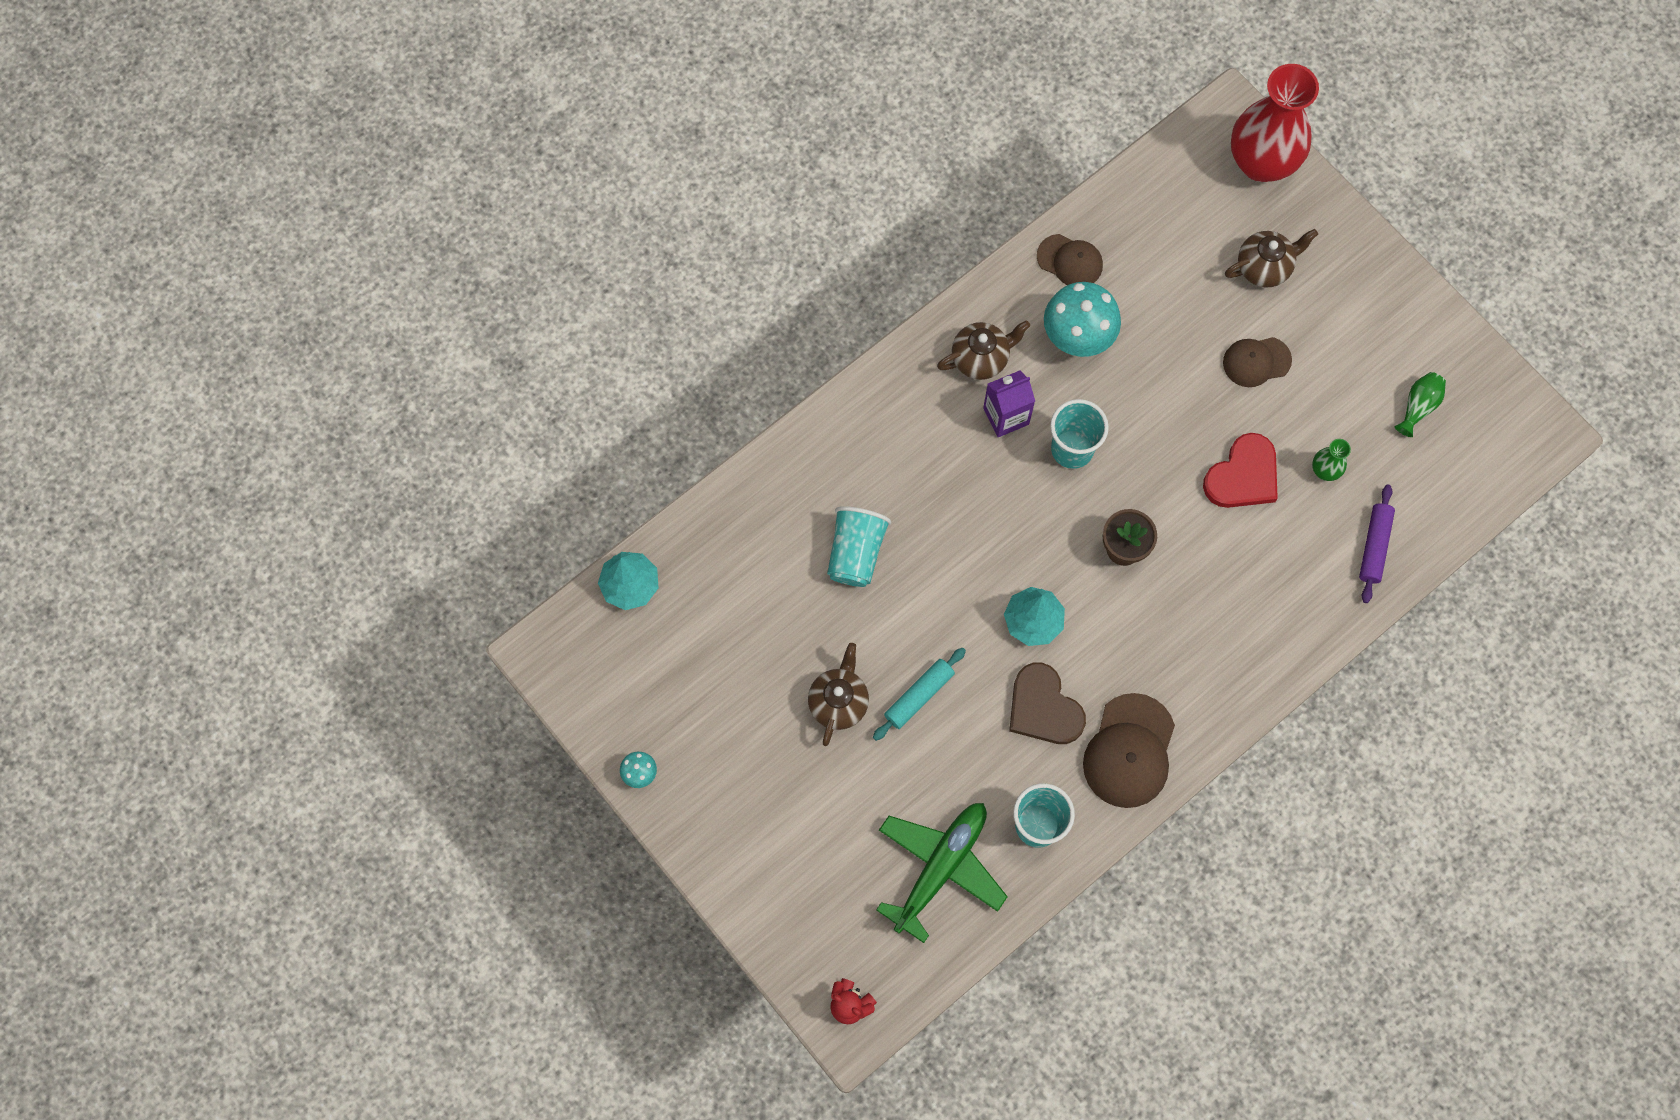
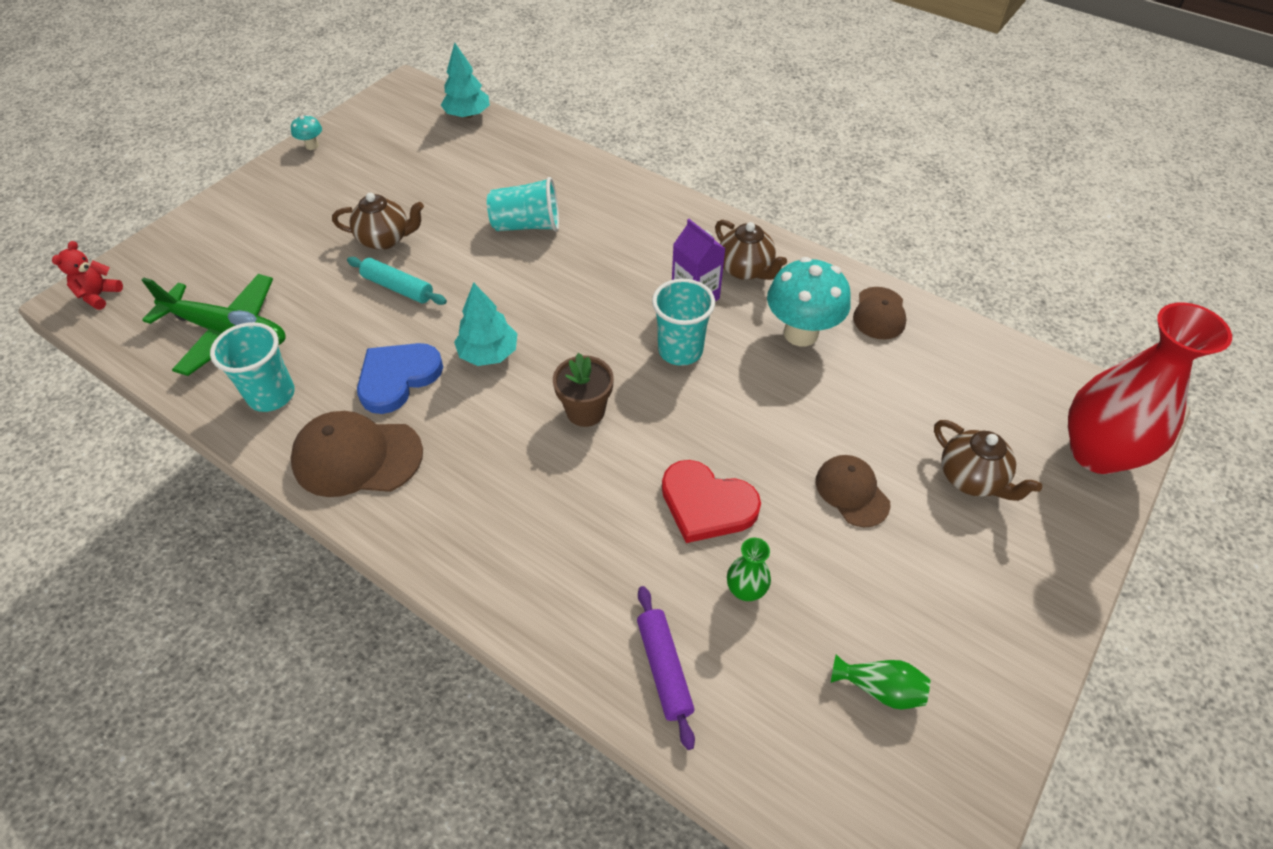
camera: 75 degrees right, 20 degrees down
(1043, 708) = (397, 378): brown heart -> blue heart
(1374, 546) = (664, 668): purple rolling pin -> purple rolling pin turned 75 degrees clockwise

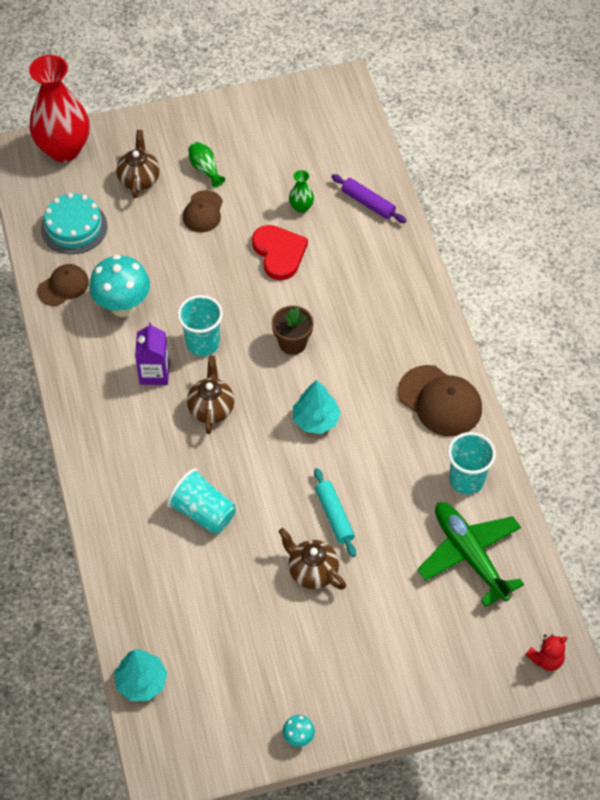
camera: 140 degrees left, 5 degrees up
(397, 378) = (383, 440): blue heart -> none
(664, 668) = (368, 203): purple rolling pin -> purple rolling pin turned 75 degrees counterclockwise
(745, 270) = (102, 370): brown teapot -> brown teapot (211, 408)
(880, 688) = (286, 140): green vase -> green vase (205, 169)
(954, 374) = (74, 227): none -> turquoise cake

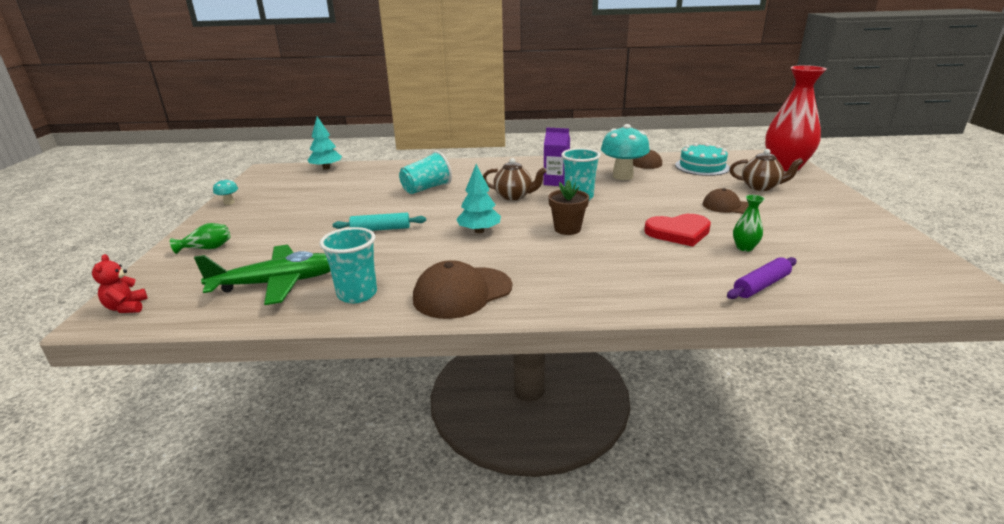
camera: 105 degrees right, 30 degrees down
(205, 169) = (784, 210): green vase -> green vase (207, 248)
(312, 571) = (342, 217): brown teapot -> none

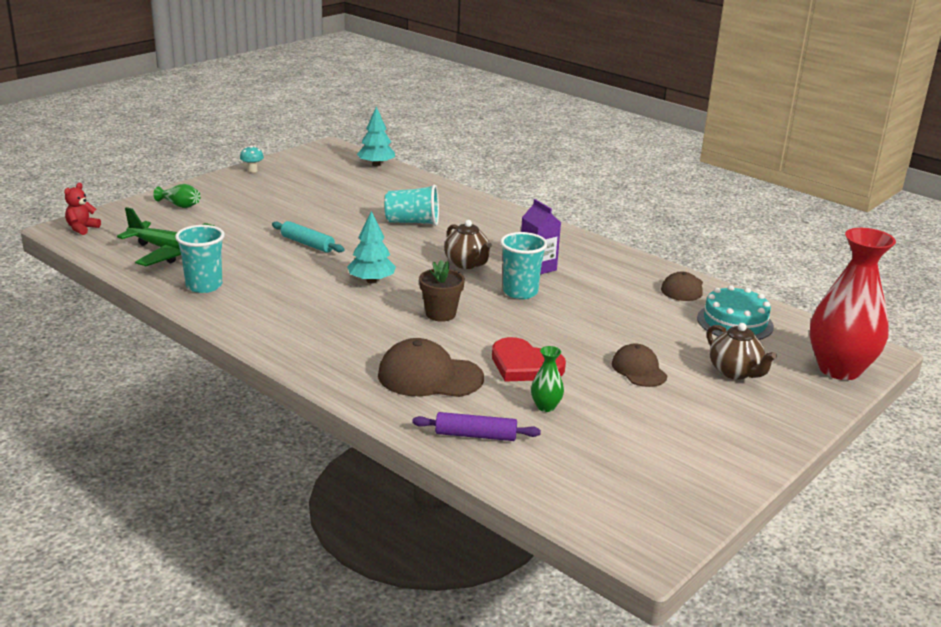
camera: 40 degrees right, 0 degrees up
(462, 293) = (263, 320): brown cap -> brown cap (430, 376)
(622, 176) = (617, 292): turquoise mushroom -> none

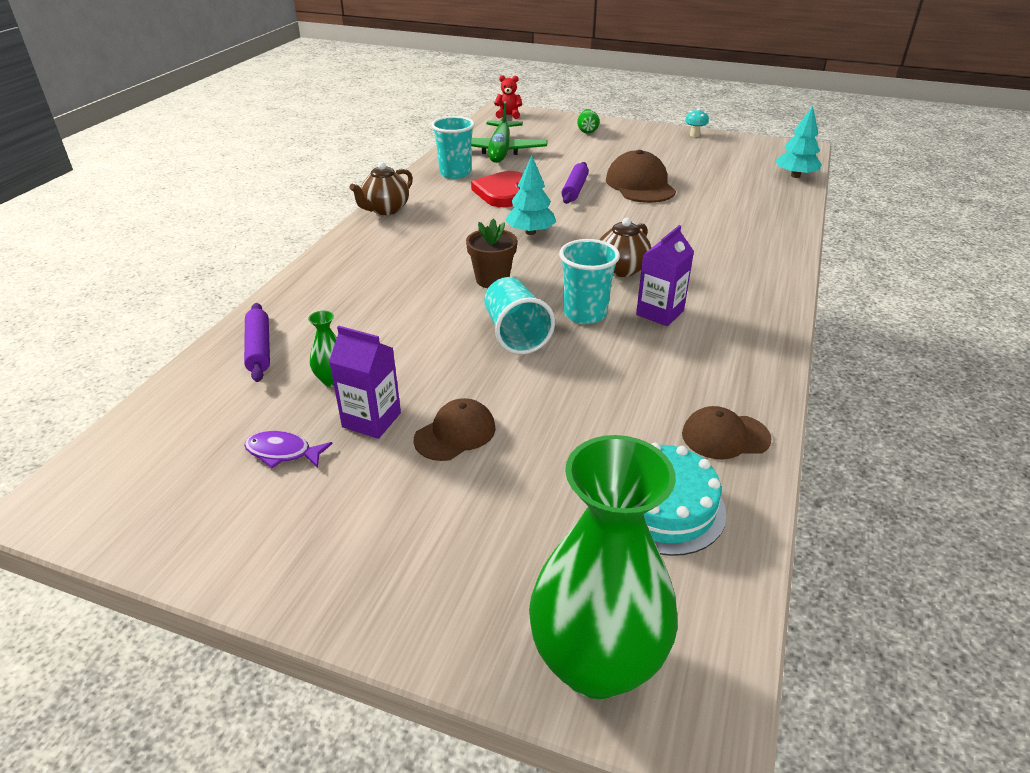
camera: 70 degrees right, 10 degrees up
(307, 244) = (575, 189): turquoise rolling pin -> purple rolling pin
(412, 222) = (683, 222): turquoise cup -> turquoise cup (515, 334)
(430, 376) = (361, 301): brown cap -> brown cap (640, 185)
(524, 365) = (416, 349): red heart -> red heart (502, 192)
(607, 398) = (371, 420): none -> purple carton
(628, 439) = (283, 452): none -> purple fish
(735, 372) = (503, 526): brown teapot -> brown teapot (385, 209)
(839, 369) = (596, 663): red vase -> green vase

